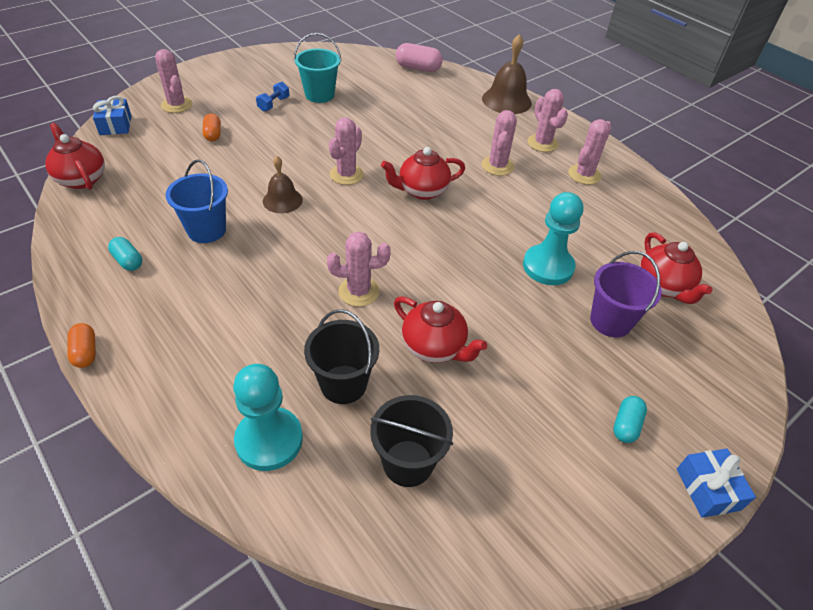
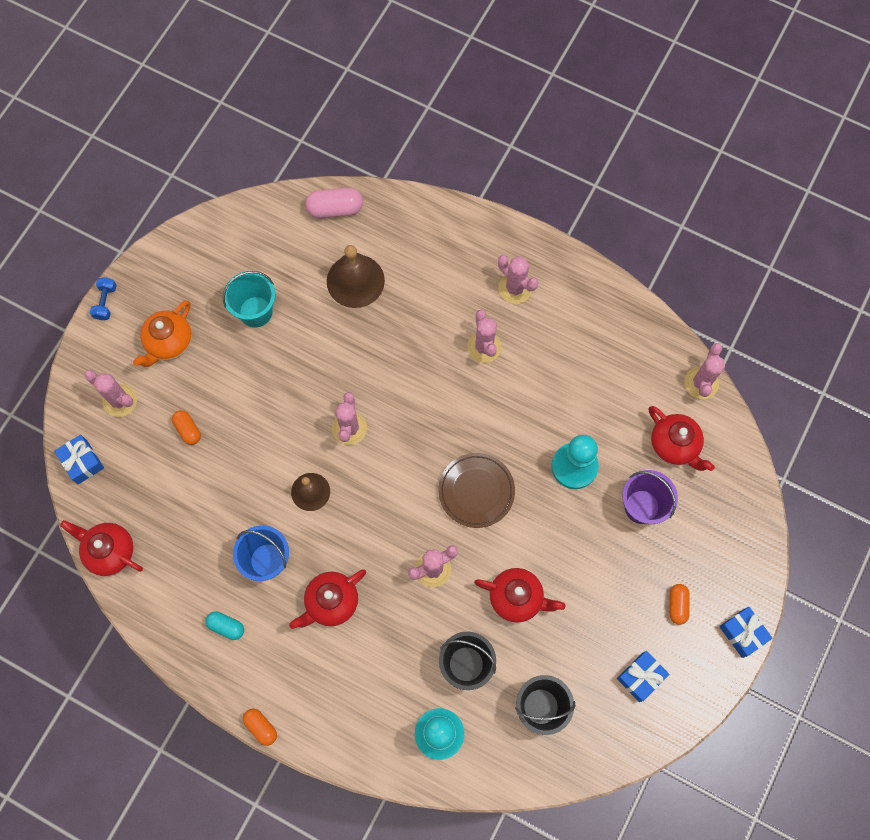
camera: 20 degrees left, 25 degrees up
(241, 90) = (169, 343): none -> orange teapot
(274, 104) = (218, 351): blue dumbbell -> blue dumbbell (106, 302)
(422, 191) = (429, 418): red teapot -> red teapot (331, 602)
(438, 251) = (476, 491): none -> brown plate
(506, 100) = (453, 228): brown bell -> brown bell (355, 281)
(552, 483) = (640, 677): none -> blue gift
(584, 175) = (569, 321): pink cactus -> pink cactus (701, 383)
(626, 425) = (677, 605): turquoise capsule -> orange capsule

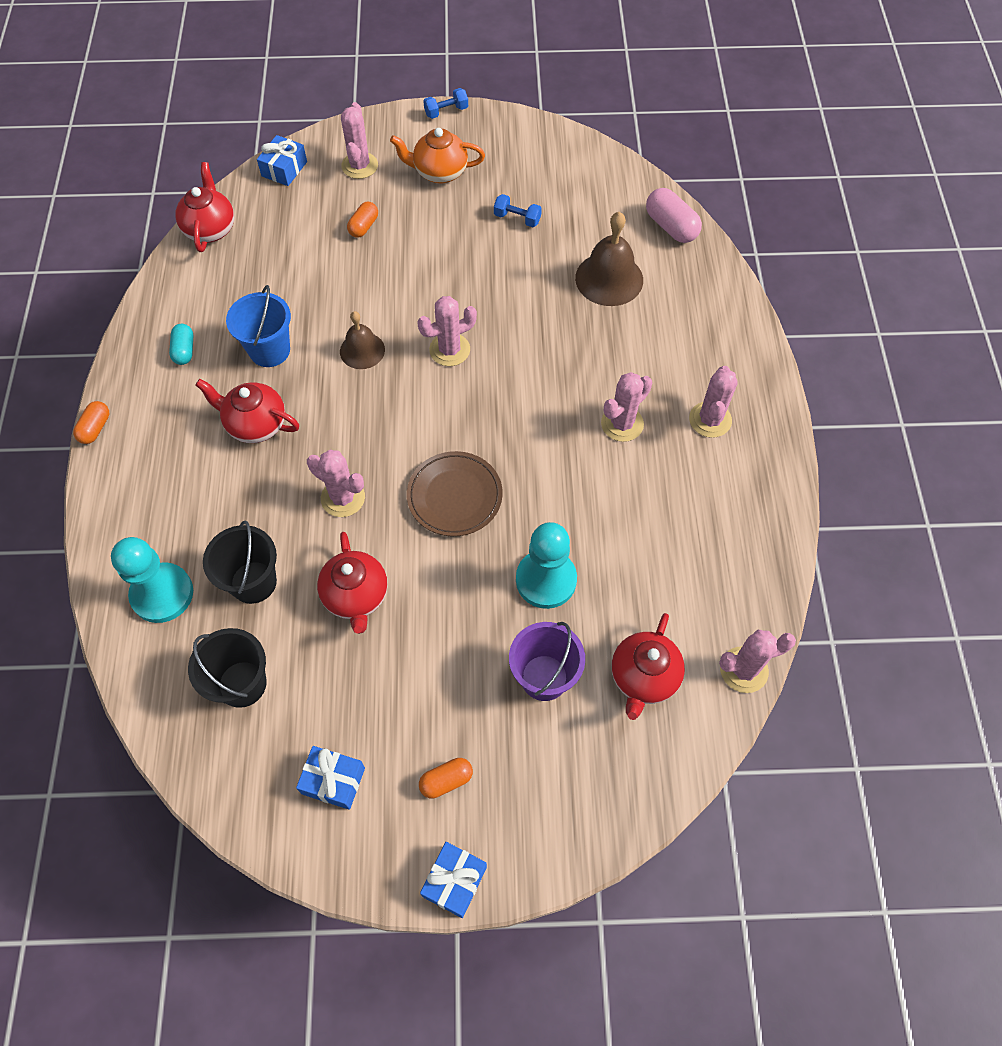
camera: 60 degrees right, 10 degrees down
(255, 312) = (517, 218): turquoise bucket -> blue dumbbell

